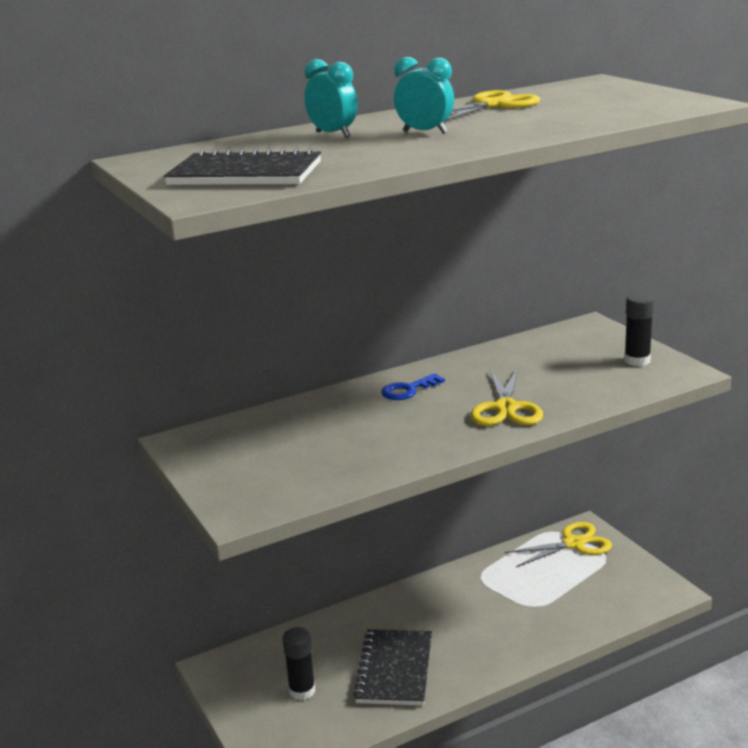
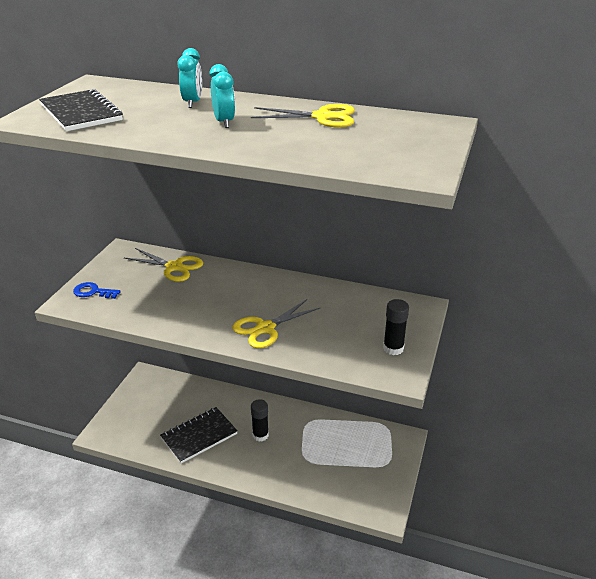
camera: 45 degrees right, 10 degrees up
(302, 691) = (154, 414): black glue stick -> black glue stick (260, 435)
(408, 390) = (250, 285): blue key -> blue key (93, 292)
(573, 544) = (383, 442): yellow scissors -> yellow scissors (174, 267)

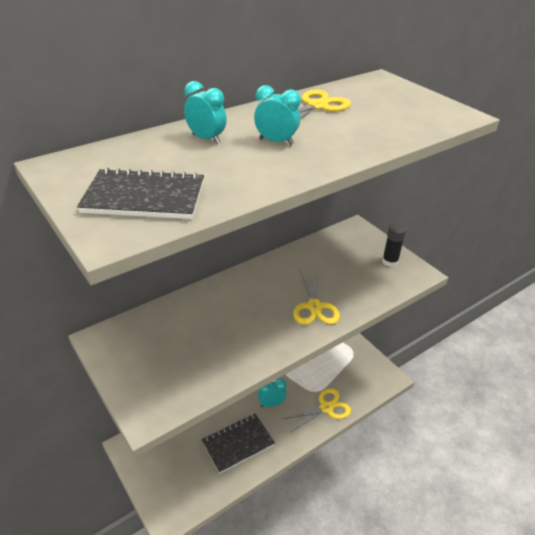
camera: 55 degrees left, 5 degrees up
(93, 292) = (149, 389): blue key -> none
(174, 267) = (171, 318): yellow scissors -> yellow scissors (326, 408)
(199, 436) = (238, 443): black notebook -> black notebook turned 60 degrees clockwise
(260, 435) = (271, 404): black glue stick -> turquoise clock

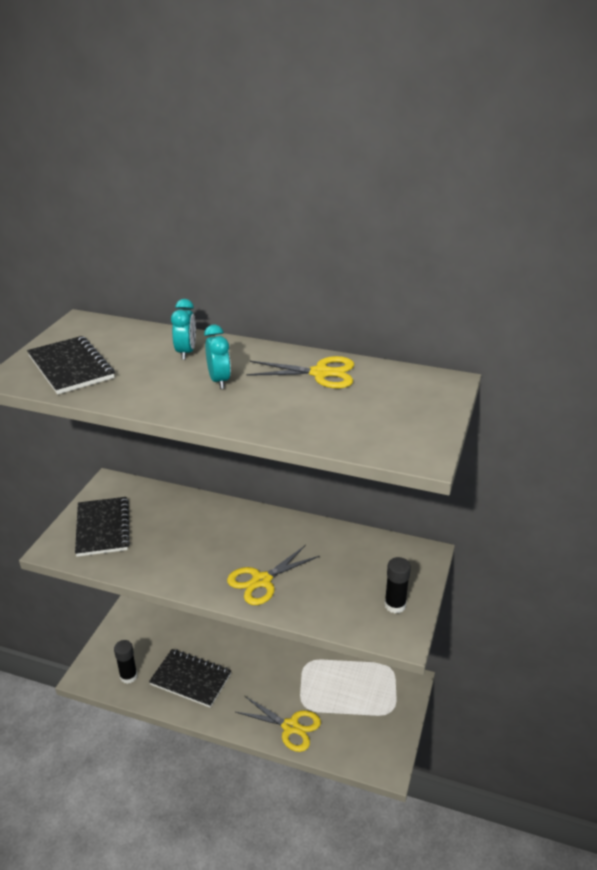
camera: 55 degrees right, 5 degrees down
(157, 369) = (102, 528): none -> black notebook
(198, 485) = (128, 676): none -> black glue stick
(271, 404) = (256, 678): turquoise clock -> none

